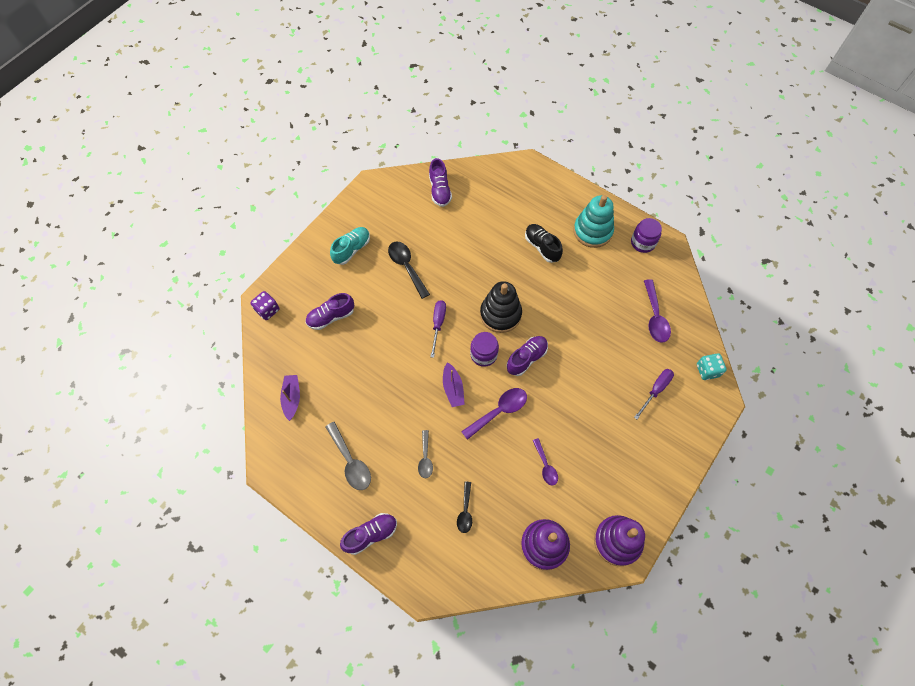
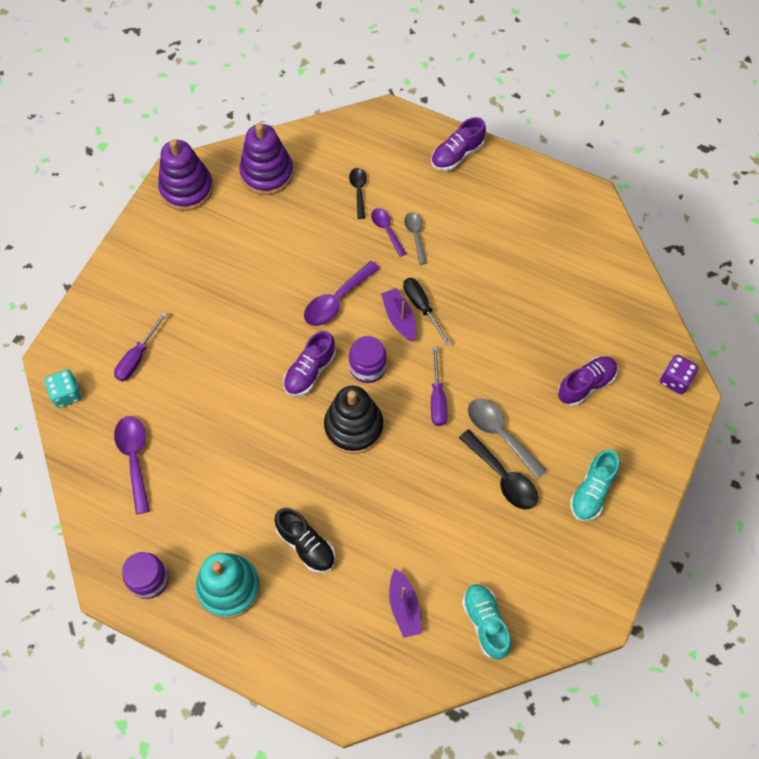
camera: 170 degrees right, 0 degrees up
(292, 398) = (596, 275): purple boat -> purple boat (404, 607)
(350, 461) = (501, 219): grey spoon -> grey spoon (500, 434)
(434, 394) = (422, 307): none -> black screwdriver
(440, 190) = (485, 623): purple shoe -> turquoise shoe
(545, 466) = (273, 249): purple spoon -> purple spoon (386, 230)

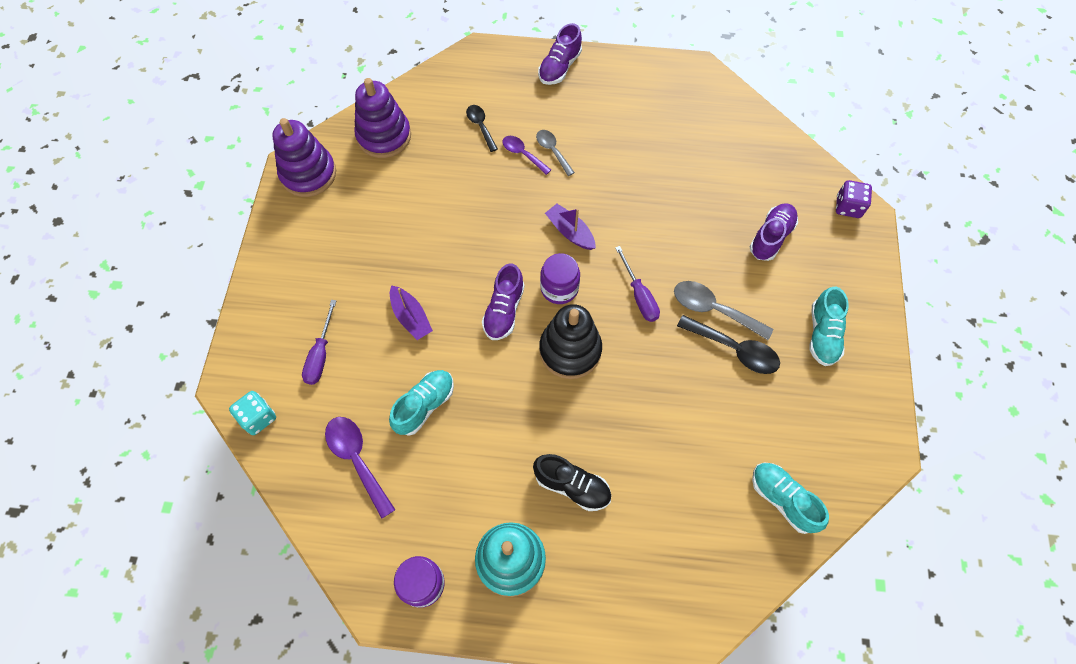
camera: 20 degrees left, 0 degrees up
(208, 432) = (424, 405): none -> turquoise shoe
(336, 300) = (502, 234): purple spoon -> none
(404, 607) = (697, 513): purple boat -> purple boat (411, 317)
(422, 307) = (587, 215): black screwdriver -> none

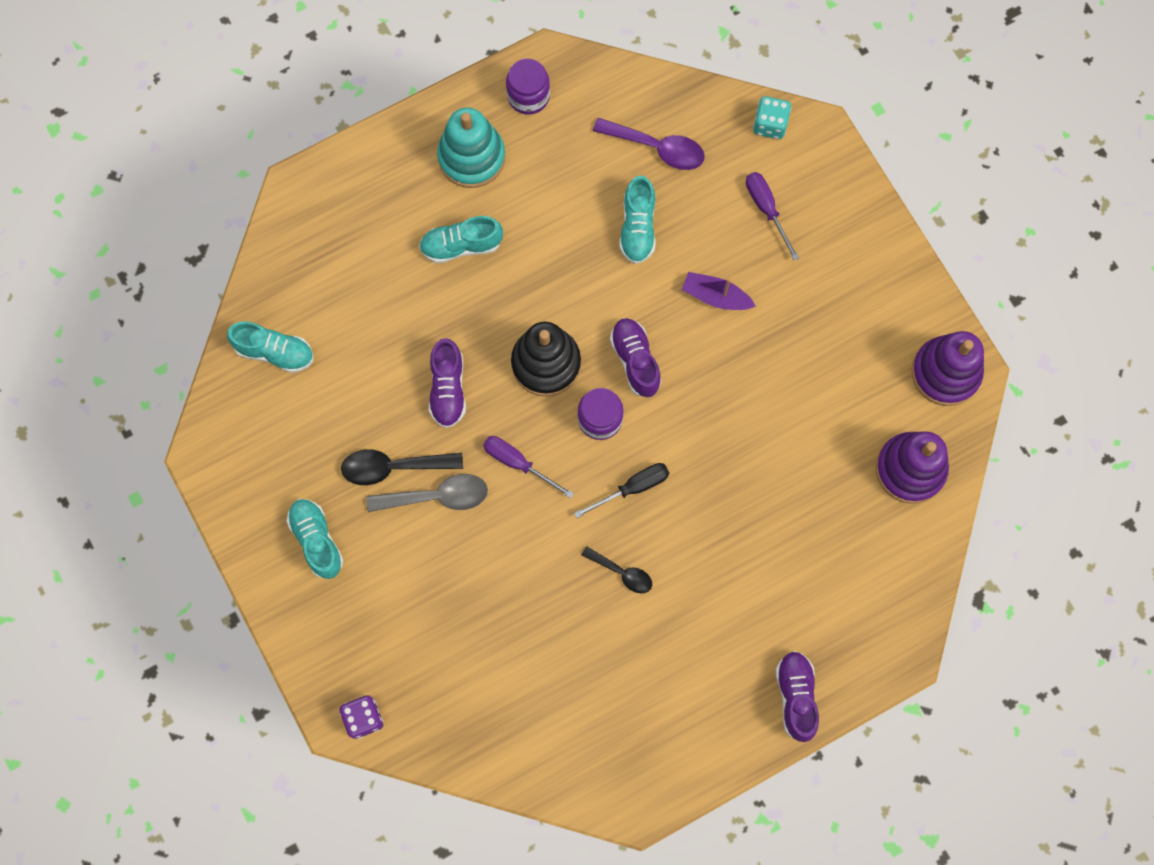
camera: 145 degrees right, 10 degrees up
(480, 126) = (820, 553): black spoon -> black spoon (622, 573)
(523, 154) = (748, 548): purple spoon -> none
(552, 151) = (720, 574): grey spoon -> none
(570, 232) = (633, 488): purple boat -> black screwdriver
(572, 486) = (461, 245): black shoe -> turquoise shoe
(771, 237) = (425, 621): purple shoe -> purple shoe (448, 389)

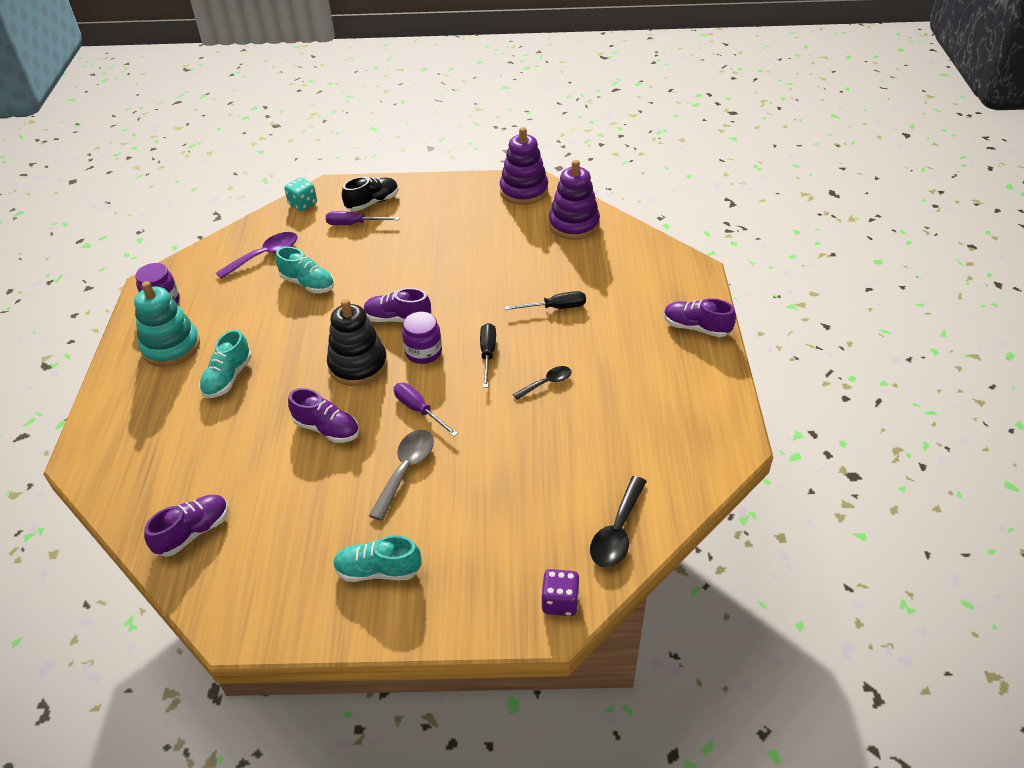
camera: 60 degrees left, 30 degrees down
(274, 352) = (193, 532): turquoise shoe -> purple shoe
(393, 467) = (359, 489): black spoon -> black spoon (617, 531)
(518, 463) = (419, 410): purple screwdriver -> purple screwdriver turned 75 degrees clockwise
(715, 296) = (389, 265): purple boat -> none
(745, 523) = (555, 308): none -> black screwdriver
(818, 204) = (372, 202): none -> black shoe

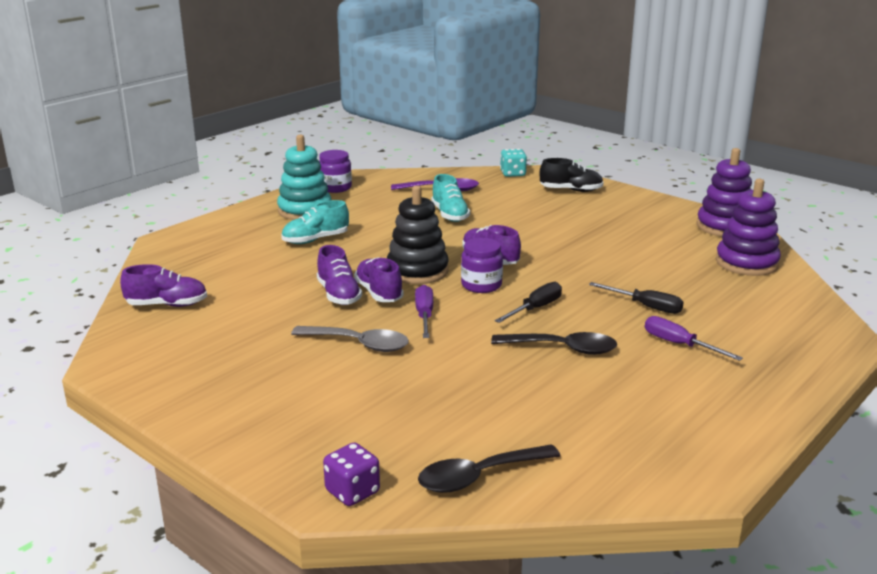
camera: 40 degrees right, 20 degrees down
(354, 224) = (537, 196): purple screwdriver -> purple screwdriver (679, 344)
(378, 570) = (246, 389): turquoise shoe -> none
(406, 470) = (359, 344): grey spoon -> grey spoon turned 45 degrees clockwise
(547, 383) = (563, 349): black spoon -> black spoon, size x1.58
(696, 327) = (785, 379): purple shoe -> purple shoe (379, 293)

